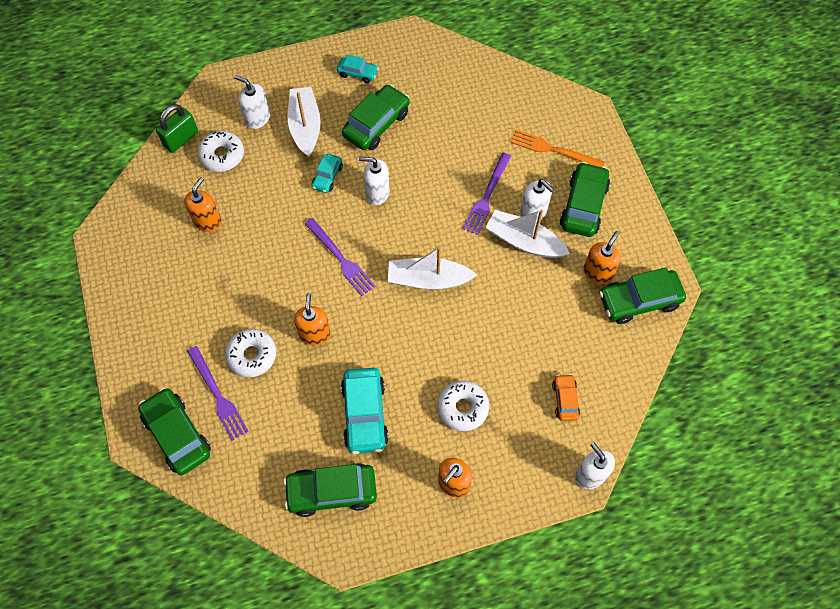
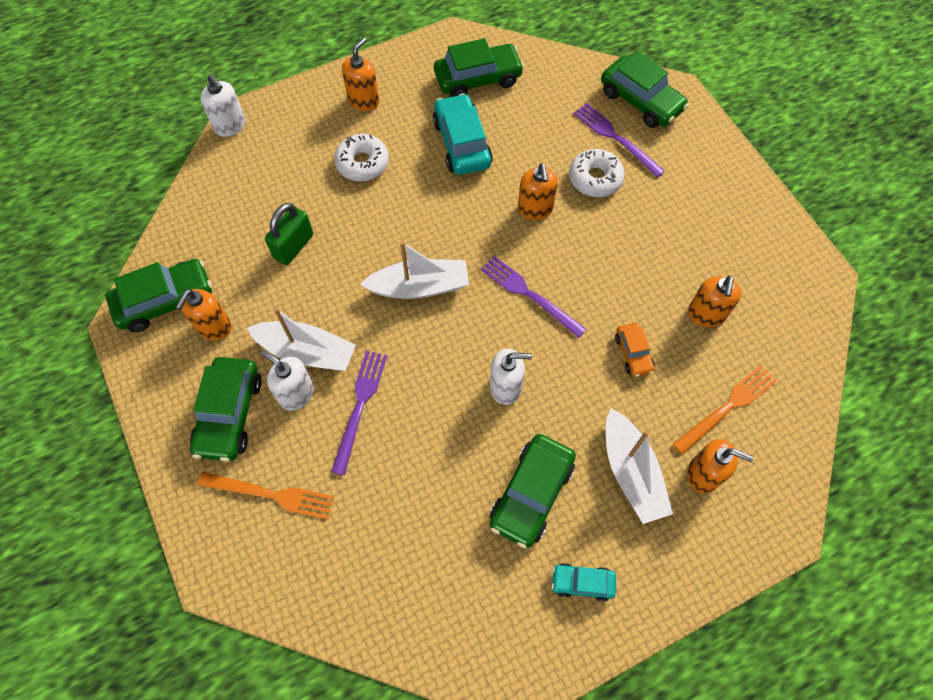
camera: 170 degrees right, 0 degrees up
(181, 139) = (793, 422): green padlock -> green padlock (293, 246)
(222, 155) = (727, 407): white donut -> orange fork
(257, 118) = (703, 474): white soap dispenser -> orange soap dispenser
(327, 177) = (577, 399): turquoise car -> none
(565, 400) = (255, 186): orange car -> orange car (633, 353)

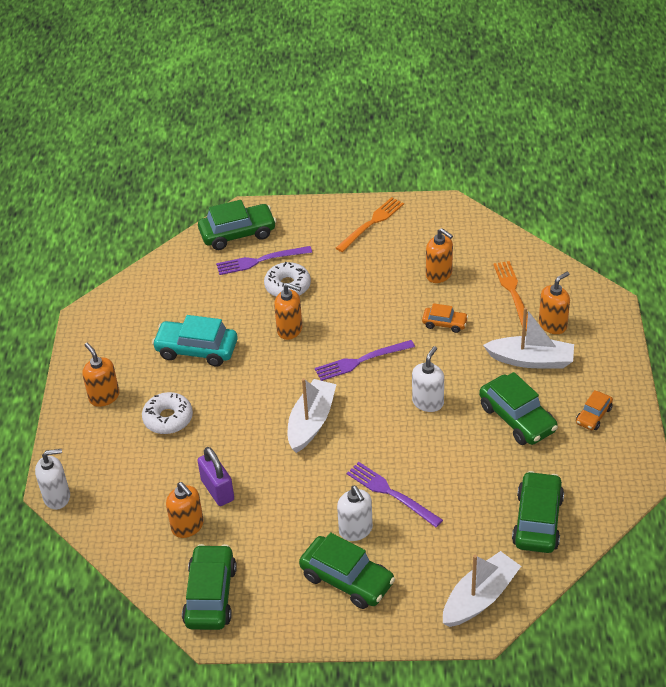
camera: 60 degrees left, 20 degrees down
(214, 327) = (259, 567): orange soap dispenser -> orange soap dispenser (187, 526)
(270, 494) = (432, 572): orange fork -> orange fork (371, 223)
(293, 246) = (217, 490): green padlock -> purple padlock
(296, 393) = (356, 530): white soap dispenser -> white soap dispenser turned 90 degrees counterclockwise
(307, 352) = (323, 512): white boat -> white boat (479, 597)
(478, 79) = (140, 317): green car -> green car (537, 520)
(582, 583) = (593, 415): turquoise car -> orange car

